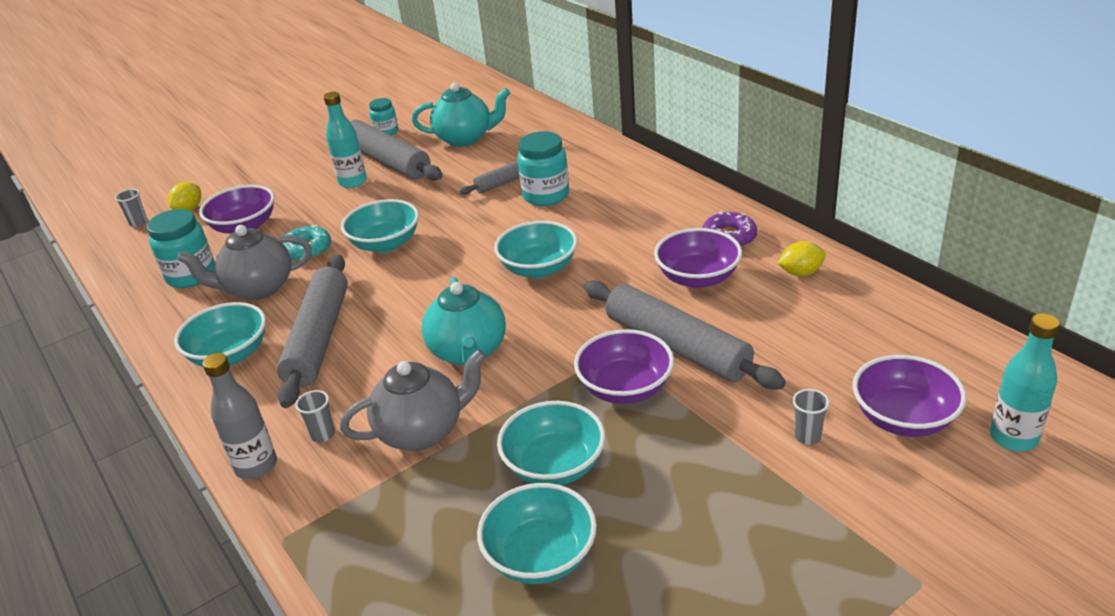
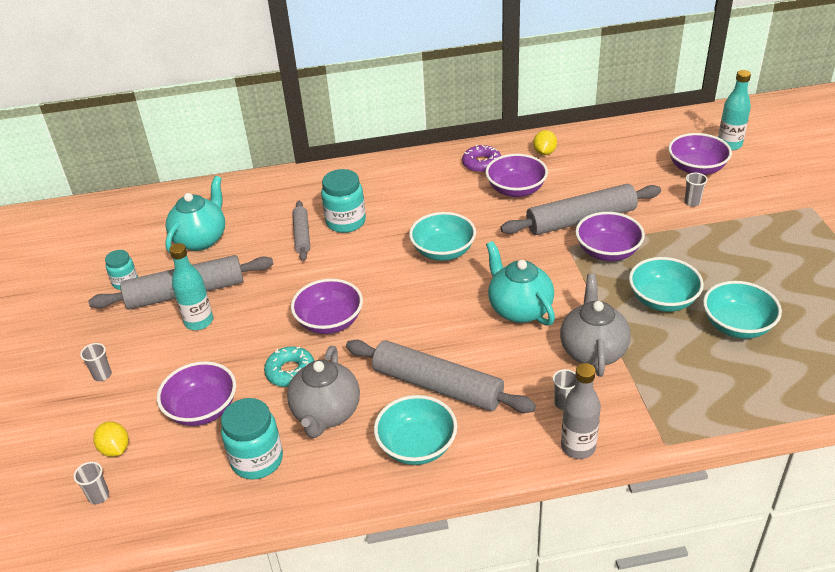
camera: 65 degrees left, 5 degrees up
(269, 170) = (102, 375): none -> grey cup
(385, 244) = (329, 321): turquoise bowl -> purple bowl
(468, 352) = (519, 309): turquoise teapot -> turquoise teapot turned 135 degrees counterclockwise

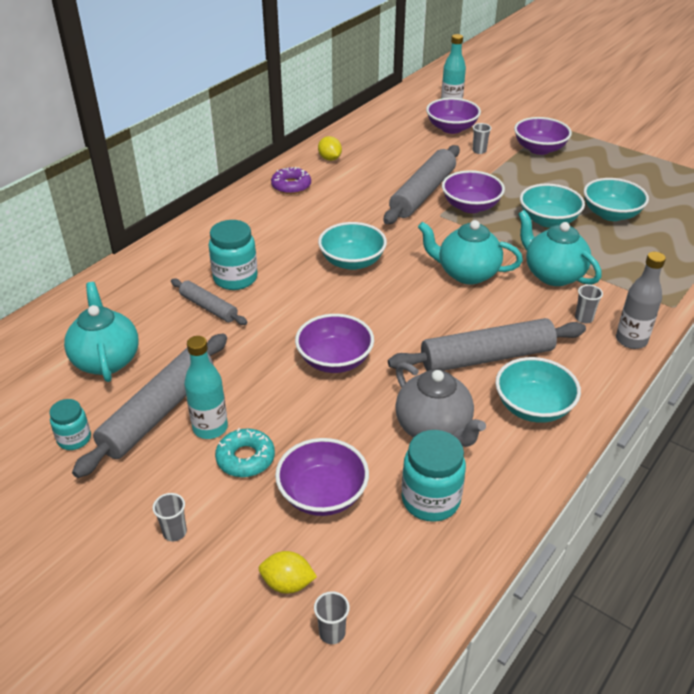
camera: 45 degrees left, 0 degrees up
(290, 372) = (358, 416): turquoise donut -> turquoise donut (245, 458)
(516, 190) = (345, 193): purple bowl -> purple bowl (539, 149)
(592, 350) = (552, 274): grey teapot -> turquoise teapot

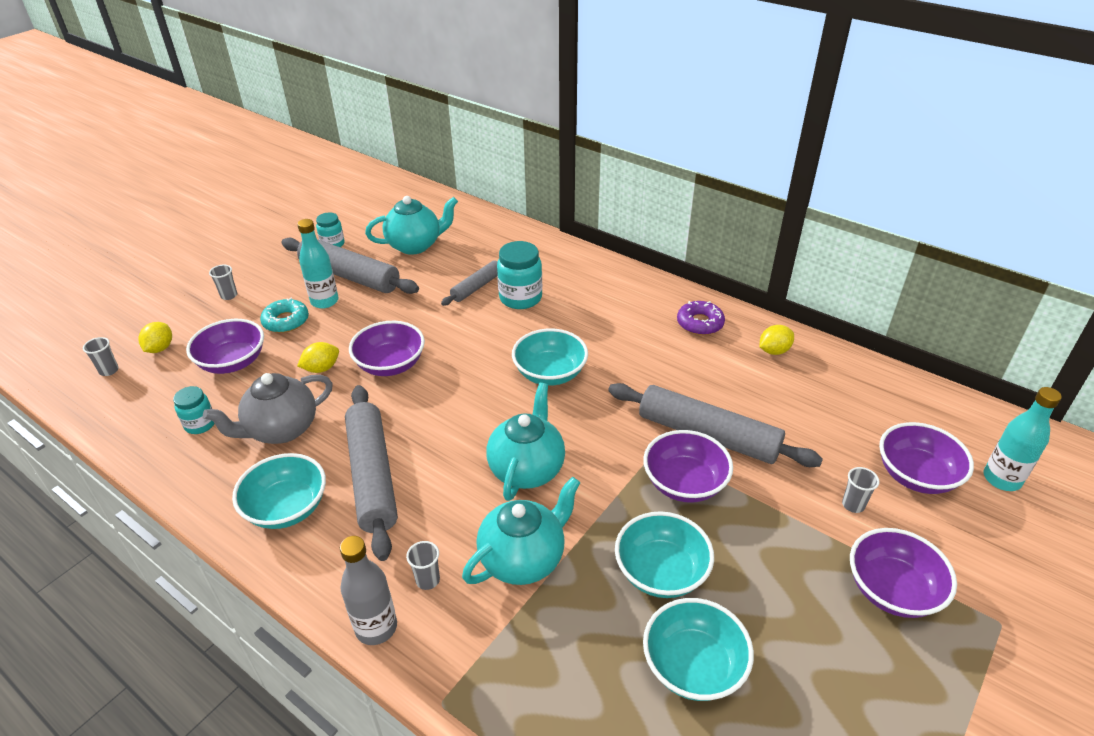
camera: 90 degrees right, 0 degrees up
(338, 412) = (321, 368): none -> yellow lemon
(430, 500) = (200, 424): turquoise jar -> turquoise jar, size x0.61

